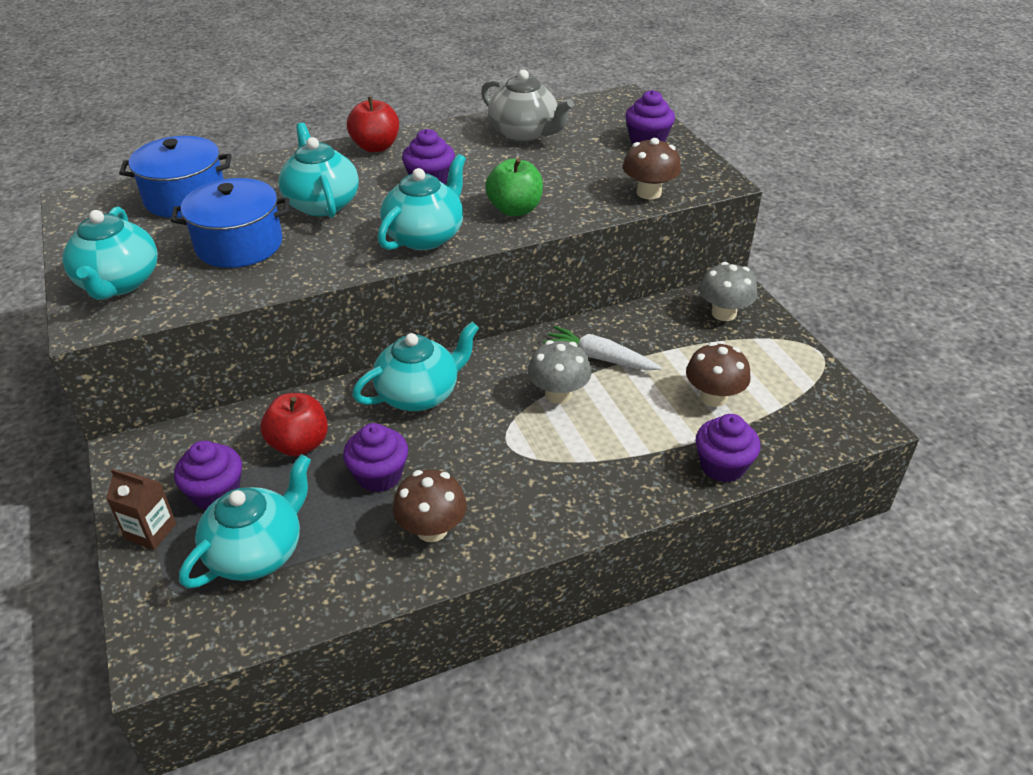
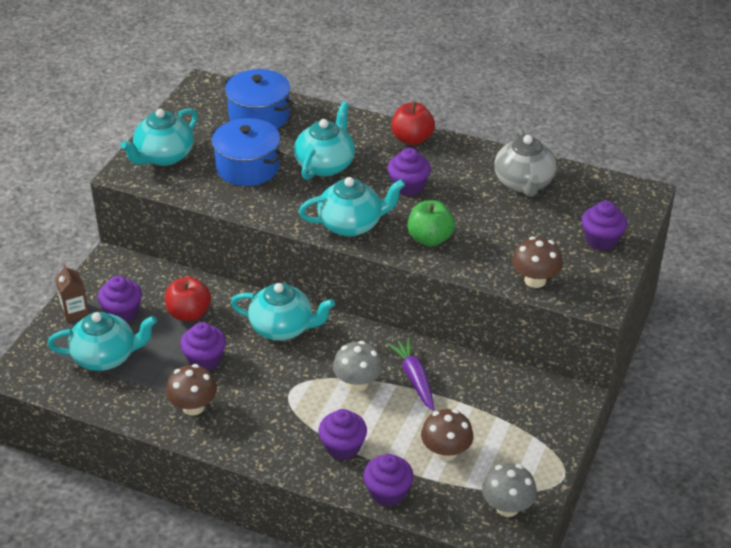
camera: 45 degrees right, 0 degrees up
(600, 358) = (414, 378): white carrot -> purple carrot
(628, 457) = (343, 447): none -> purple cupcake
(724, 313) = (540, 406): grey mushroom -> grey mushroom (507, 507)

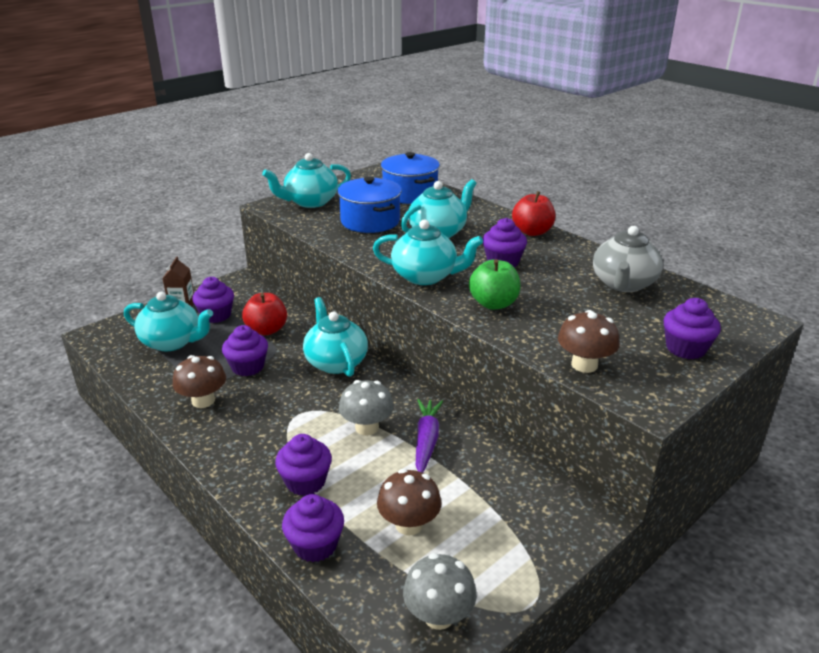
camera: 25 degrees right, 10 degrees down
(283, 328) = (335, 362): turquoise teapot -> turquoise teapot turned 150 degrees counterclockwise

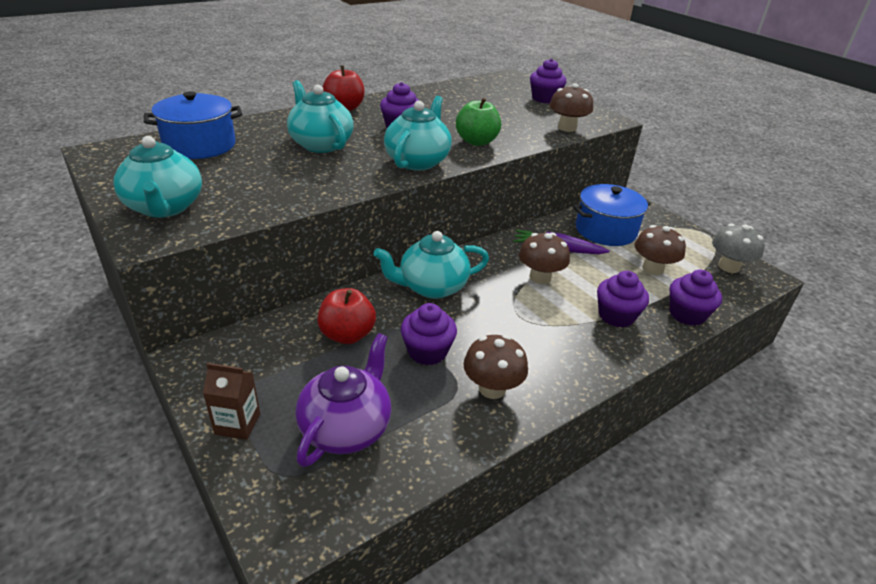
camera: 85 degrees left, 5 degrees up
(172, 342) = (347, 427): turquoise teapot -> purple teapot
(216, 315) = (288, 383): purple cupcake -> none
(367, 427) = (540, 277): grey mushroom -> brown mushroom
(370, 221) = (264, 174): blue pot -> blue pot (605, 230)
(623, 284) = (454, 97): grey teapot -> none

